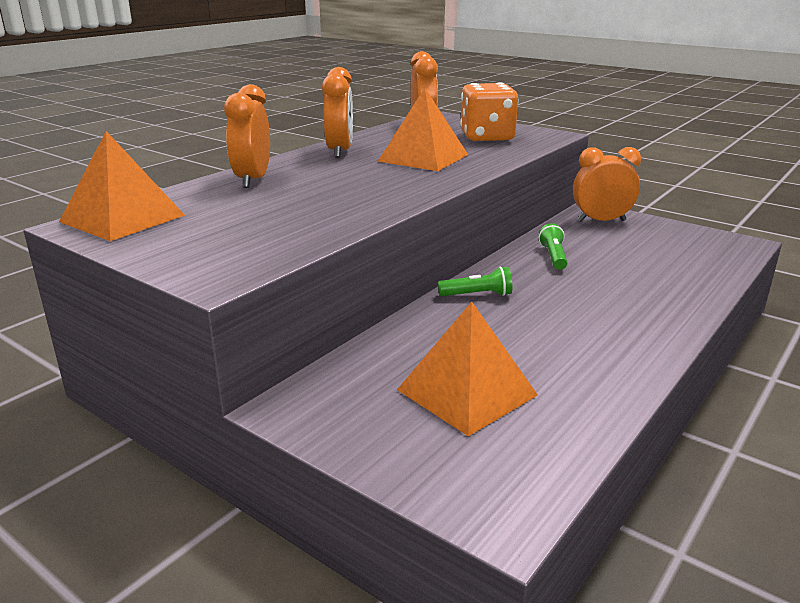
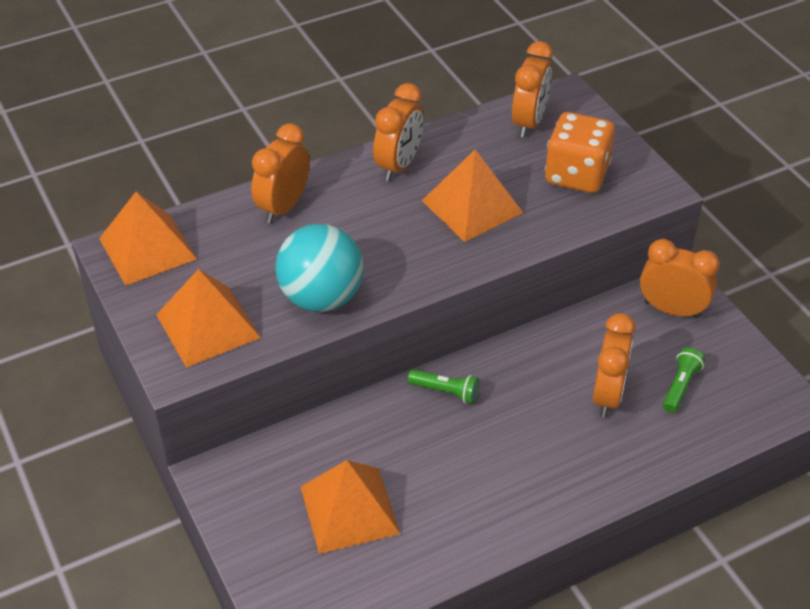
camera: 25 degrees right, 20 degrees up
(230, 246) = (208, 326): none -> orange pyramid
(339, 213) = (321, 297): none -> turquoise ball
(553, 257) = (564, 357): green flashlight -> green flashlight (680, 386)
(612, 268) = (607, 395): none -> orange clock

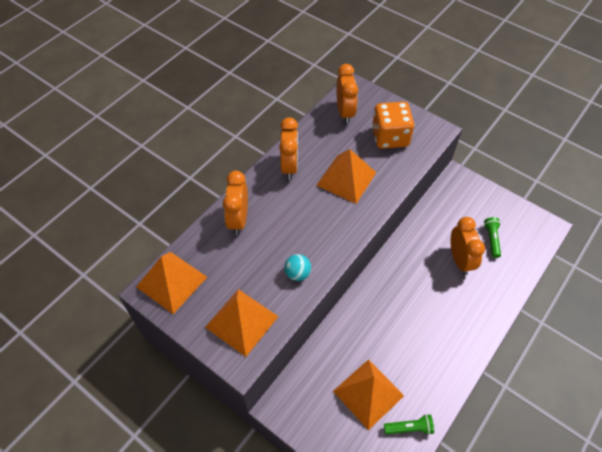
camera: 25 degrees left, 10 degrees up
(321, 297) = (298, 273): turquoise ball -> turquoise ball, size x0.48
(445, 392) = (376, 293): green flashlight -> green flashlight (409, 428)
(672, 310) = (461, 195): orange clock -> none

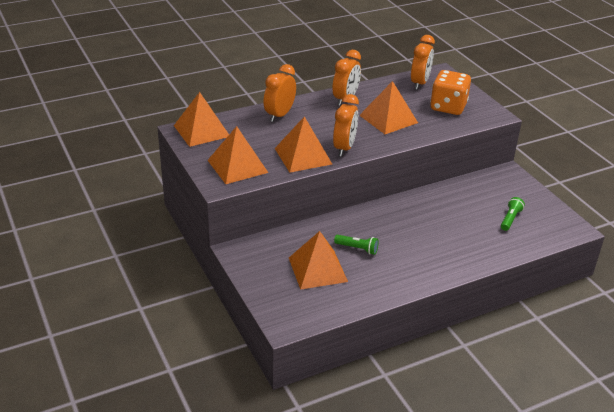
camera: 25 degrees right, 20 degrees down
(298, 273) = (303, 156): turquoise ball -> orange pyramid
(409, 428) = (337, 301): green flashlight -> green flashlight (357, 248)
(460, 260) = (468, 221): orange clock -> orange clock (344, 148)

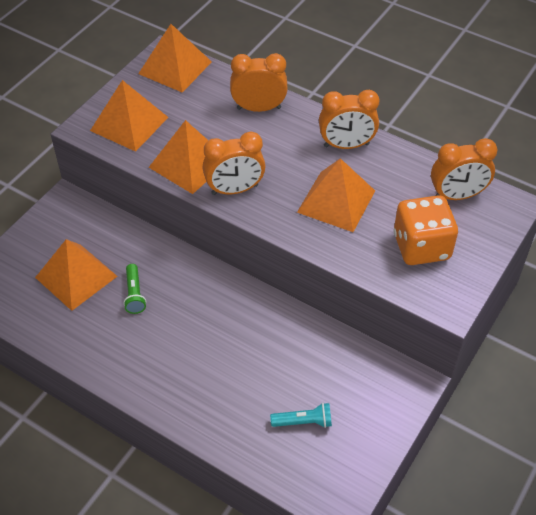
camera: 60 degrees right, 15 degrees up
(510, 219) = (303, 422): green flashlight -> turquoise flashlight

